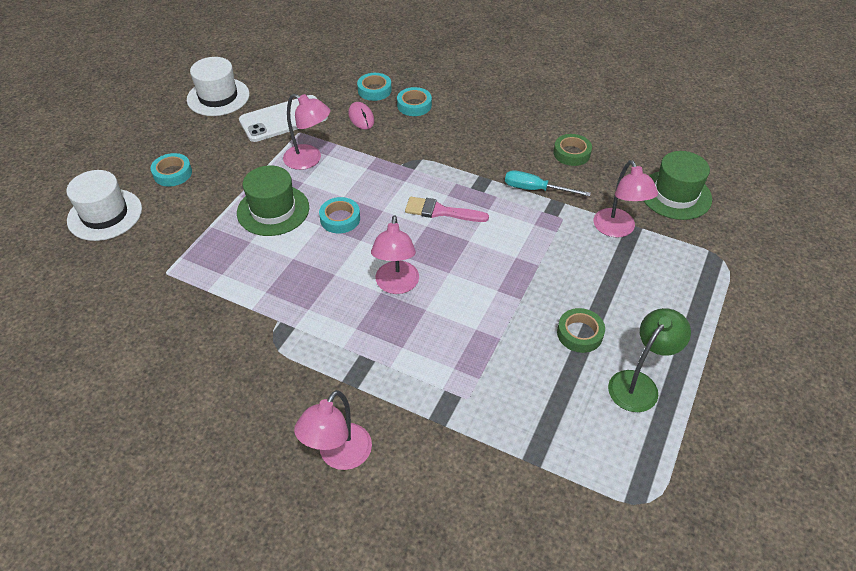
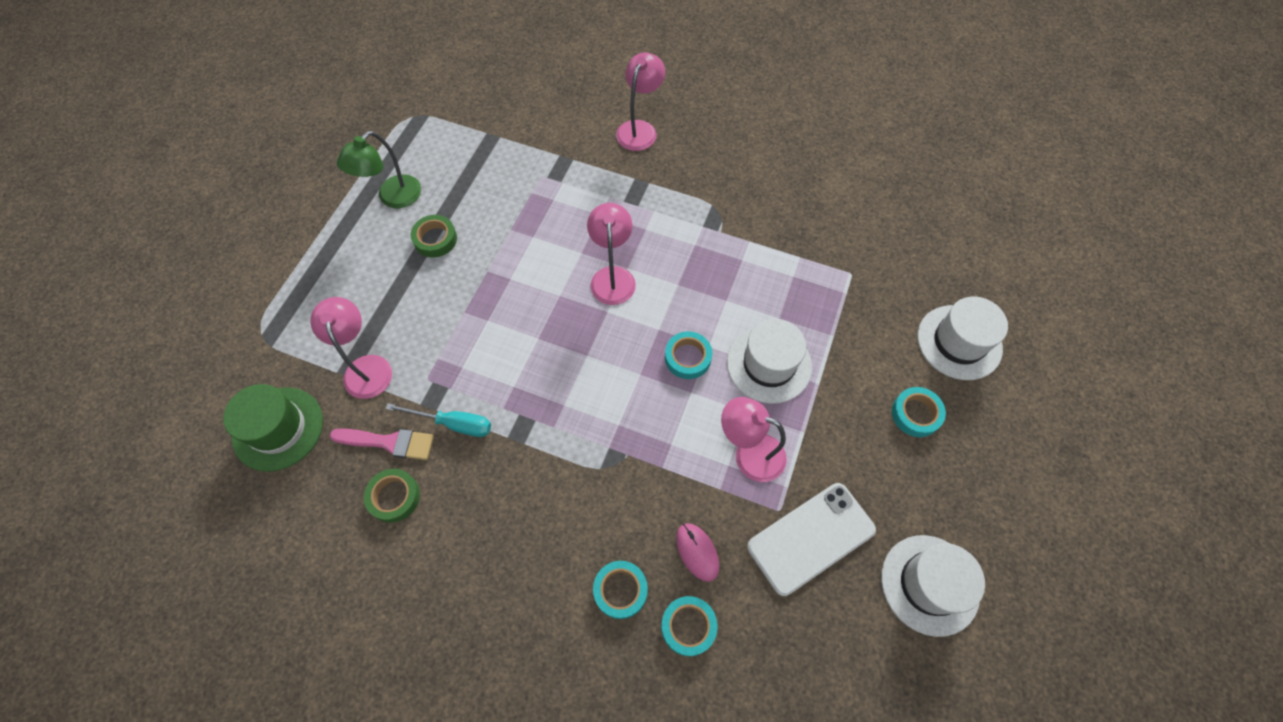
camera: 175 degrees right, 15 degrees up
(273, 210) = (769, 364): green hat -> white hat
(441, 211) = (571, 378): pink brush -> pink brush (389, 442)

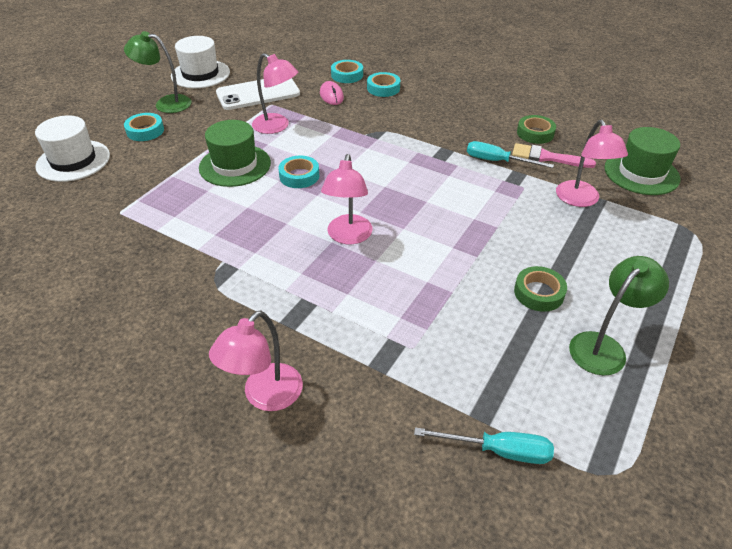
camera: 170 degrees left, 20 degrees down
(482, 118) = (498, 451): none -> turquoise screwdriver
(769, 364) = (235, 165): white hat -> green hat
(930, 485) = (166, 103): none -> green lamp

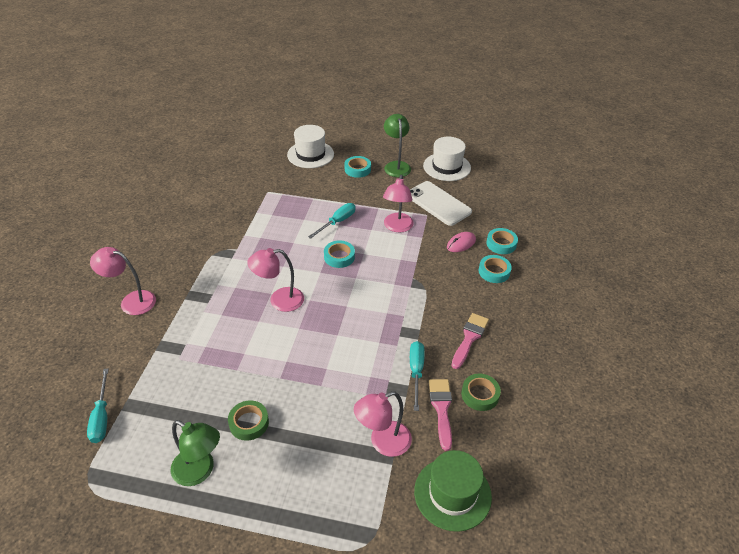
camera: 70 degrees right, 0 degrees up
(235, 165) = (337, 222): green hat -> turquoise screwdriver
(464, 122) = (469, 338): none -> pink brush

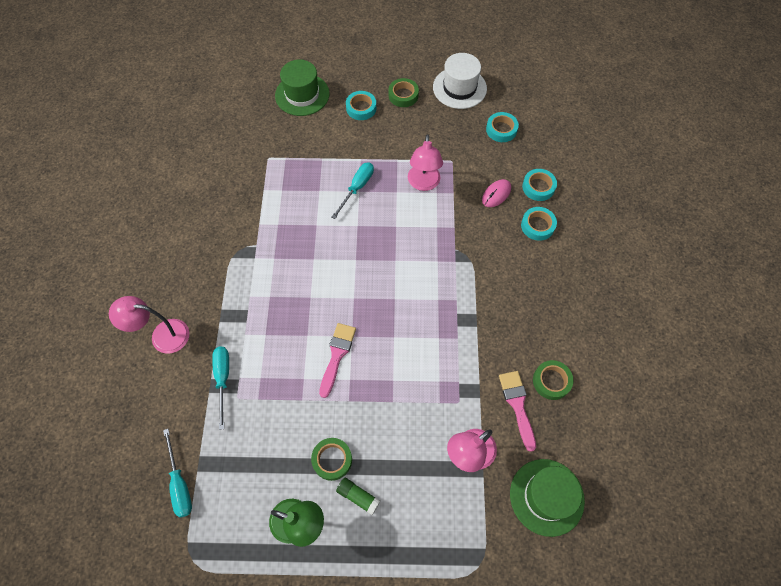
camera: 10 degrees left, 20 degrees up
(264, 458) = (358, 496): none -> green glue stick
(279, 300) = (322, 305): pink lamp -> none
(310, 154) = (302, 95): white hat -> green hat
(339, 257) = (371, 235): turquoise tape -> turquoise tape (501, 130)
(396, 165) = (403, 95): green lamp -> green tape
(416, 372) = (484, 366): turquoise screwdriver -> turquoise screwdriver (223, 379)
(438, 203) = (460, 143): white phone -> none
(469, 338) = (528, 315): pink brush -> pink brush (337, 355)

